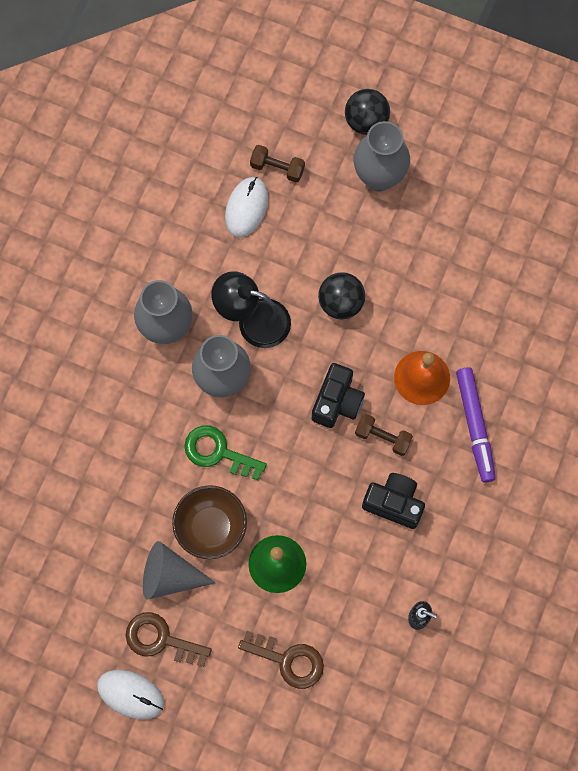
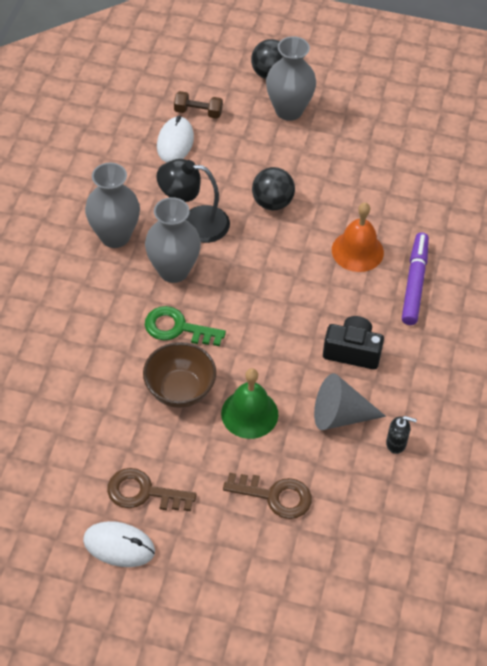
camera: 10 degrees left, 20 degrees down
(170, 576) = (145, 435): grey cone -> grey cone (340, 415)
(337, 402) = (283, 277): black camera -> none
(382, 437) = (331, 300): brown dumbbell -> none
(475, 426) = (414, 283): purple marker -> purple marker turned 150 degrees counterclockwise

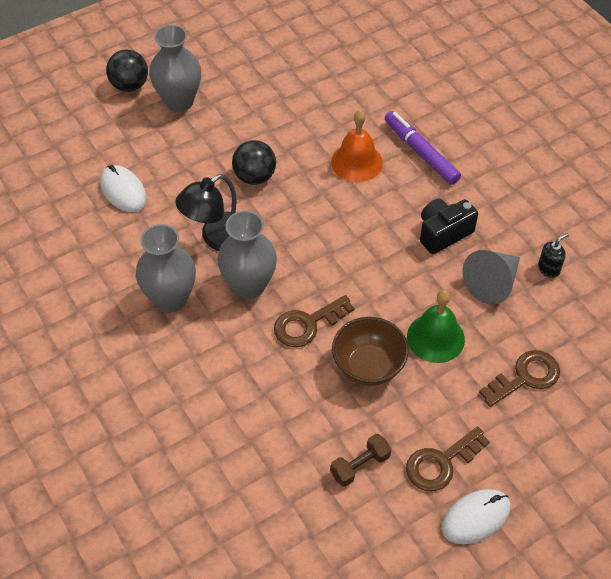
camera: 45 degrees left, 0 degrees up
(177, 328) = (307, 324): green key -> brown key
(198, 112) = (111, 155): brown dumbbell -> brown dumbbell (360, 466)

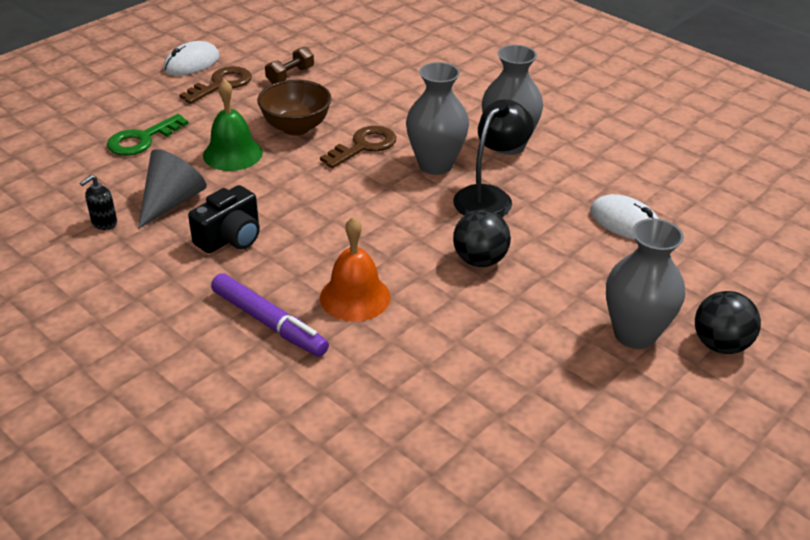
camera: 165 degrees right, 15 degrees down
(525, 377) = (142, 139): brown key -> green key

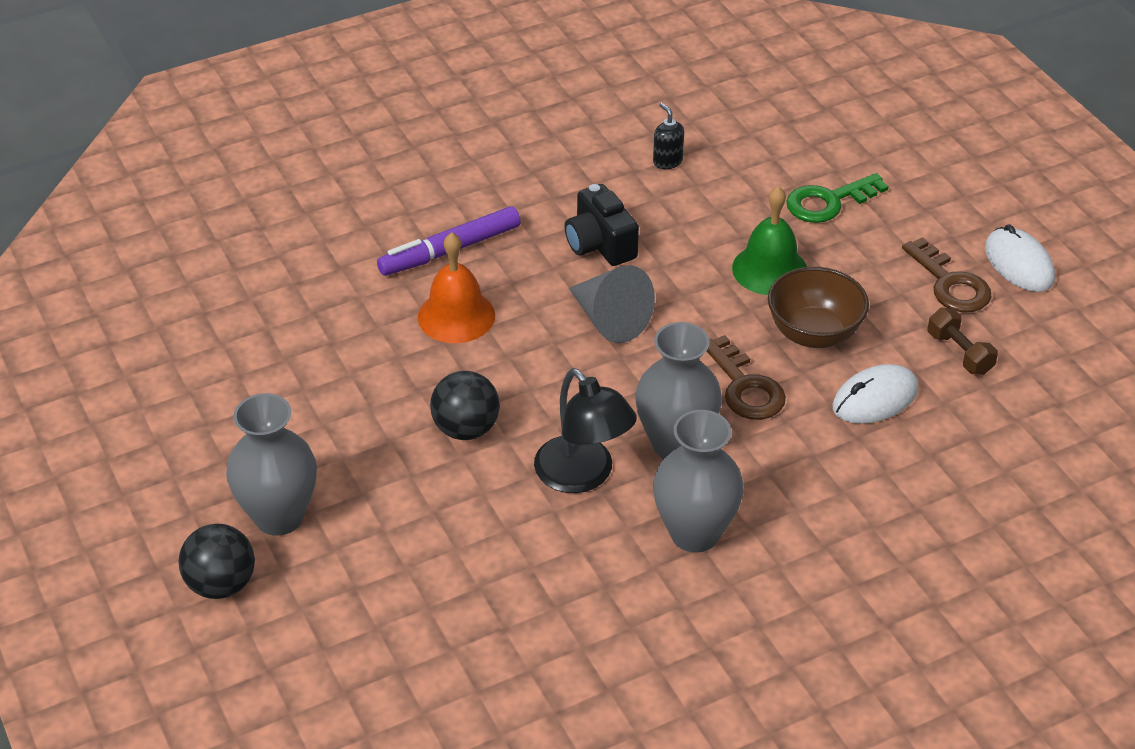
camera: 110 degrees right, 5 degrees up
(142, 139) = (828, 202): green key -> green key turned 90 degrees counterclockwise
(172, 202) = (686, 211): grey cone -> grey cone (609, 319)
(625, 222) = (470, 591): white mouse -> white mouse (875, 399)

